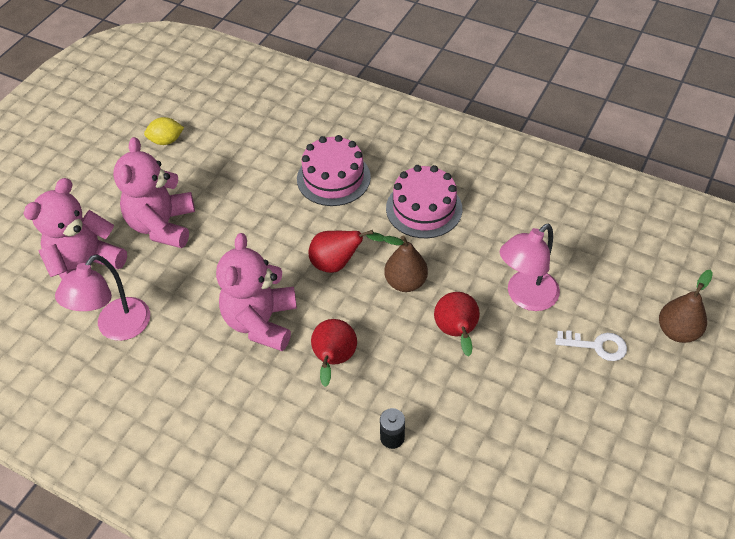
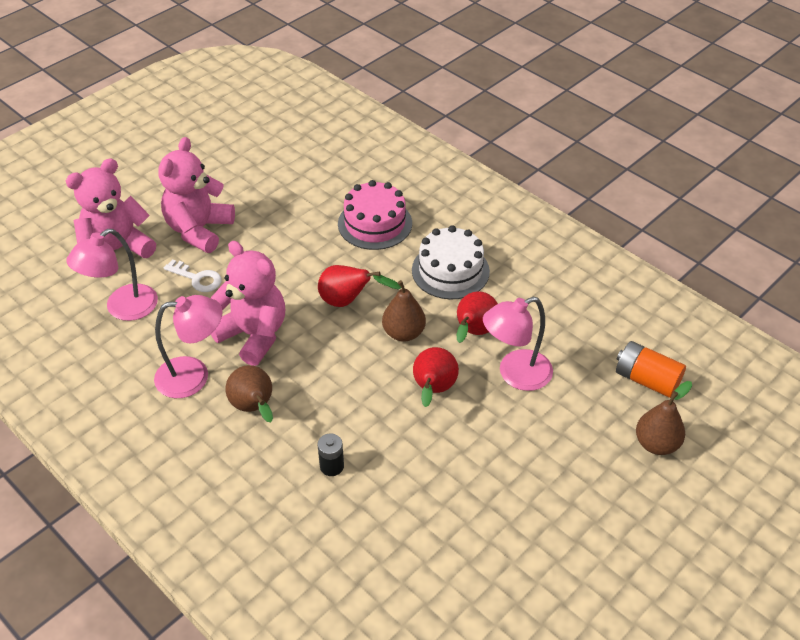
camera: 15 degrees right, 5 degrees down
(166, 141) = (233, 156): yellow lemon -> none
(218, 381) = (194, 376): none -> pink lamp
(261, 322) = (253, 335): pink teddy bear -> pink teddy bear turned 105 degrees clockwise
(292, 398) = (254, 408): none -> brown pear
(333, 360) = (306, 385): red pear -> red pear (474, 332)
(424, 208) = (450, 271): pink cake -> white cake
(596, 346) = (567, 436): white key -> white key (197, 278)
(643, 271) = (646, 380): none -> orange battery

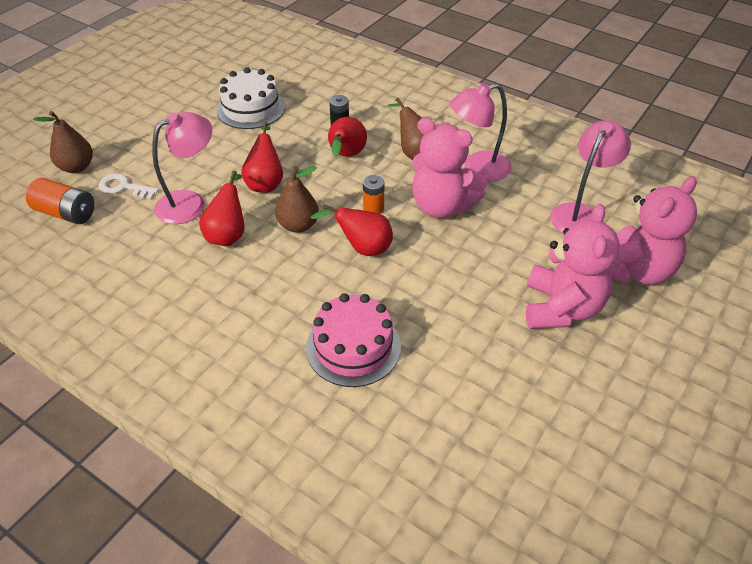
camera: 170 degrees right, 0 degrees up
(197, 278) = (527, 252): white key -> white key (124, 187)
(324, 342) = (373, 208): none -> orange battery
(335, 416) = (346, 156): none -> red pear
(450, 271) = (254, 296): white cake -> white cake (251, 108)

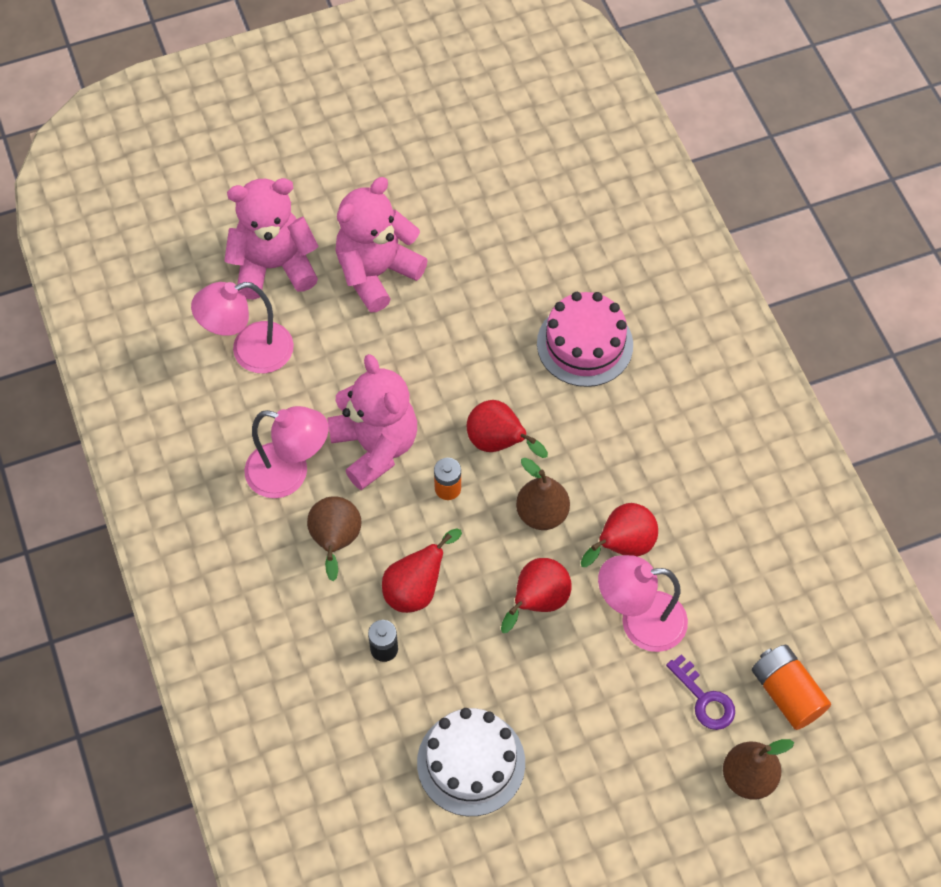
camera: 145 degrees left, 15 degrees up
(124, 187) = (704, 699): white key -> purple key

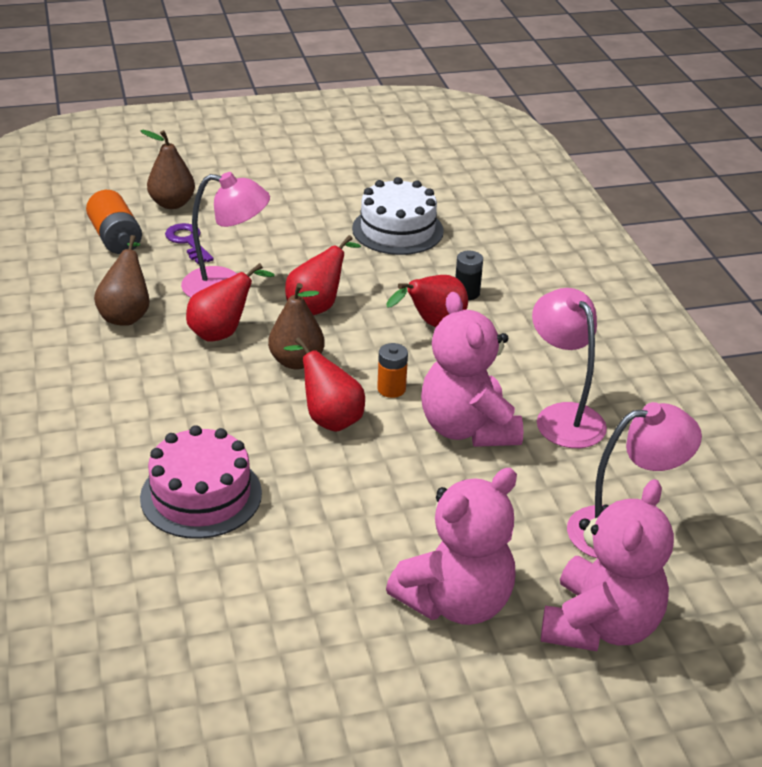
camera: 175 degrees left, 25 degrees down
(274, 266) = (600, 625): pink teddy bear -> pink teddy bear turned 60 degrees counterclockwise
(289, 474) = (563, 416): pink lamp -> pink lamp turned 45 degrees clockwise
(335, 542) = (512, 362): brown pear -> brown pear (126, 314)

